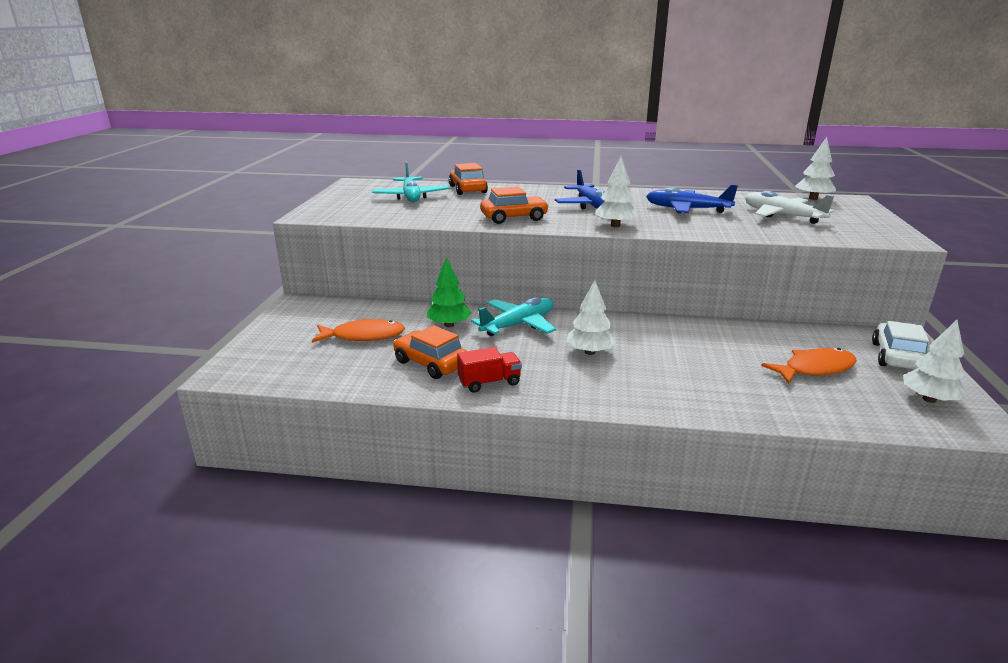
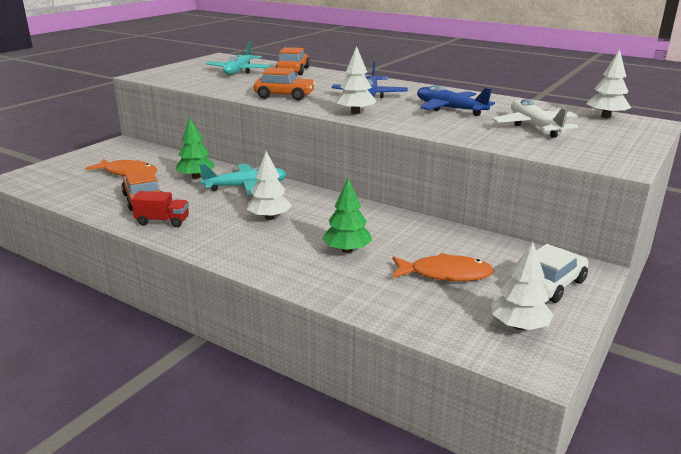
camera: 25 degrees right, 0 degrees up
(707, 367) = (347, 250): none -> green tree

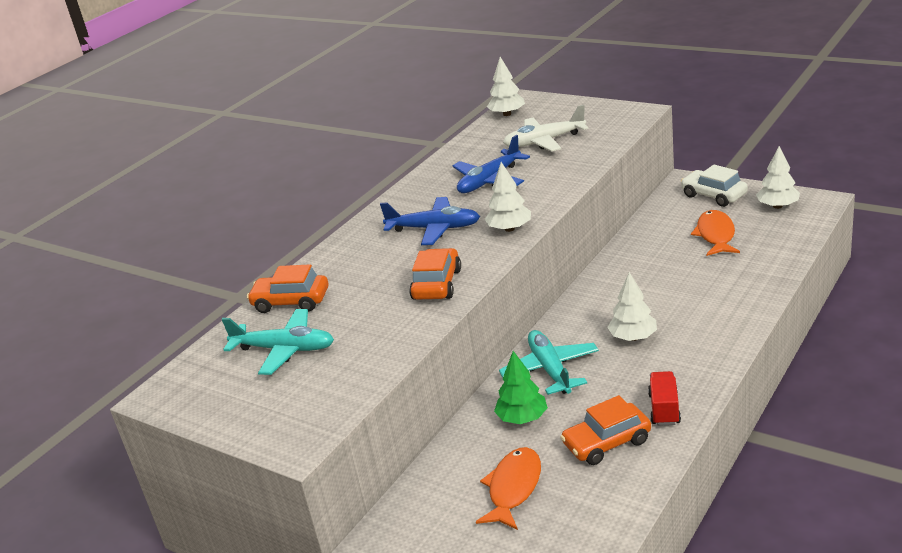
camera: 85 degrees left, 5 degrees up
(347, 250) = (691, 283): green tree -> none

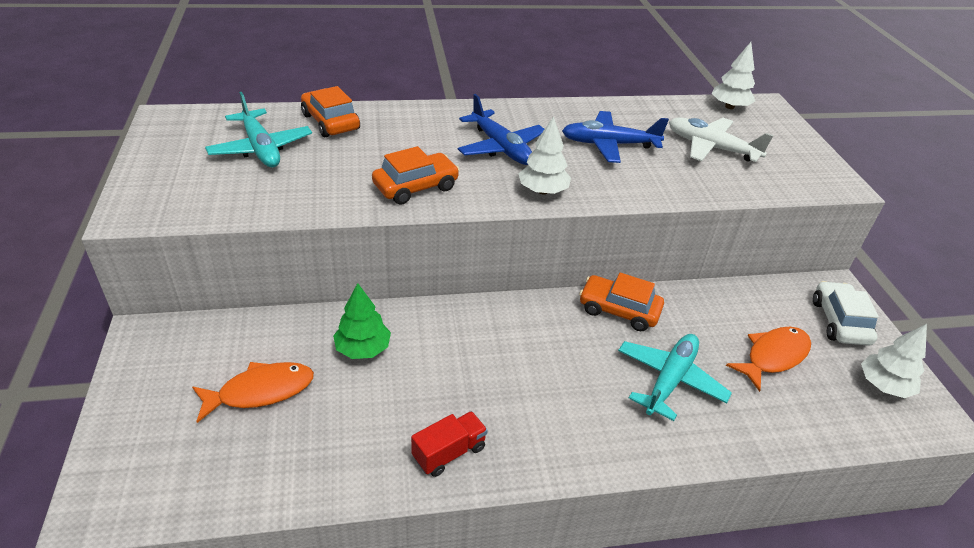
camera: 40 degrees right, 10 degrees up
(550, 369) = (446, 334): turquoise plane -> turquoise plane (669, 380)
(607, 443) = (366, 430): orange car -> orange car (619, 310)
(633, 337) = (543, 371): white tree -> none

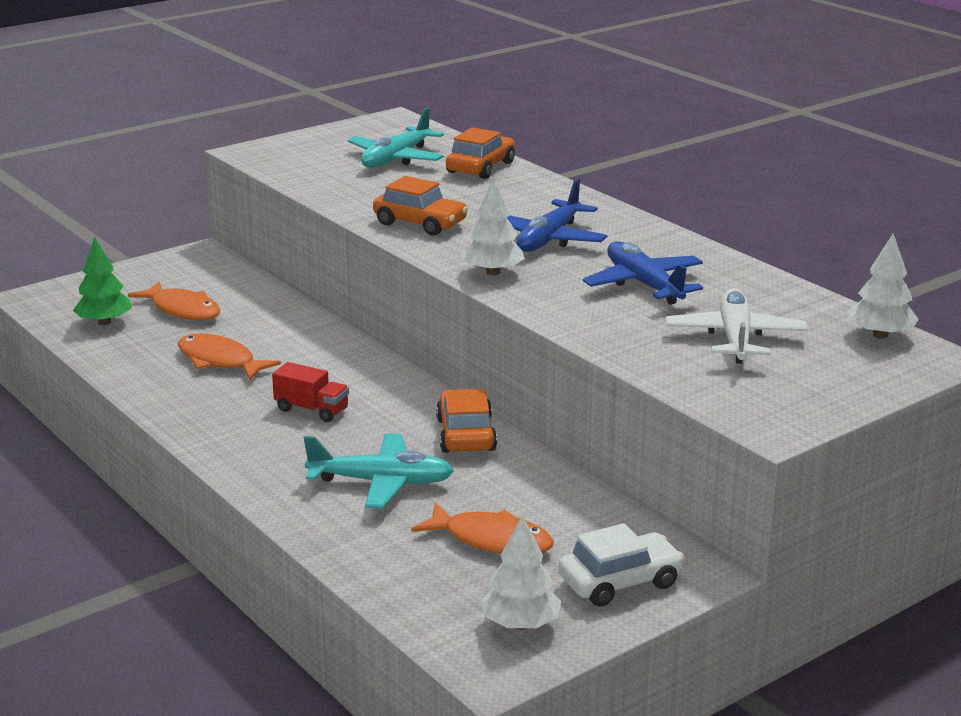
camera: 65 degrees right, 15 degrees down
(363, 349) = (270, 331): green tree -> green tree (104, 322)
(394, 402) = (220, 361): none -> orange fish
(449, 452) = (184, 397): red truck -> red truck (312, 410)

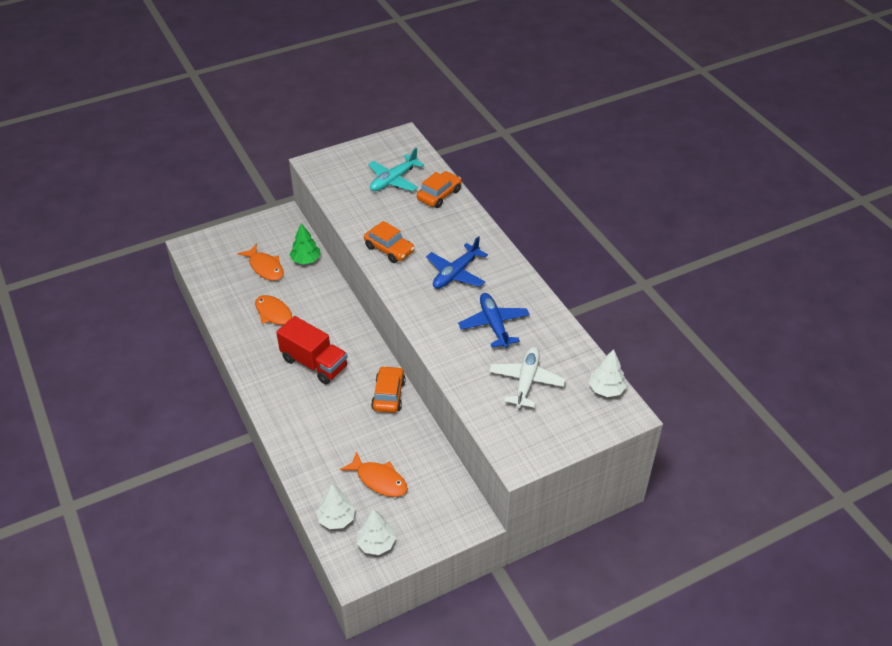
camera: 10 degrees right, 20 degrees up
(104, 322) = (222, 273): green tree -> green tree (306, 260)
(312, 410) = (314, 363): red truck -> red truck, size x1.79
(382, 482) = (336, 427): turquoise plane -> none
(493, 272) = (415, 302): white tree -> white tree (336, 518)
(620, 582) = (433, 520): white car -> none

